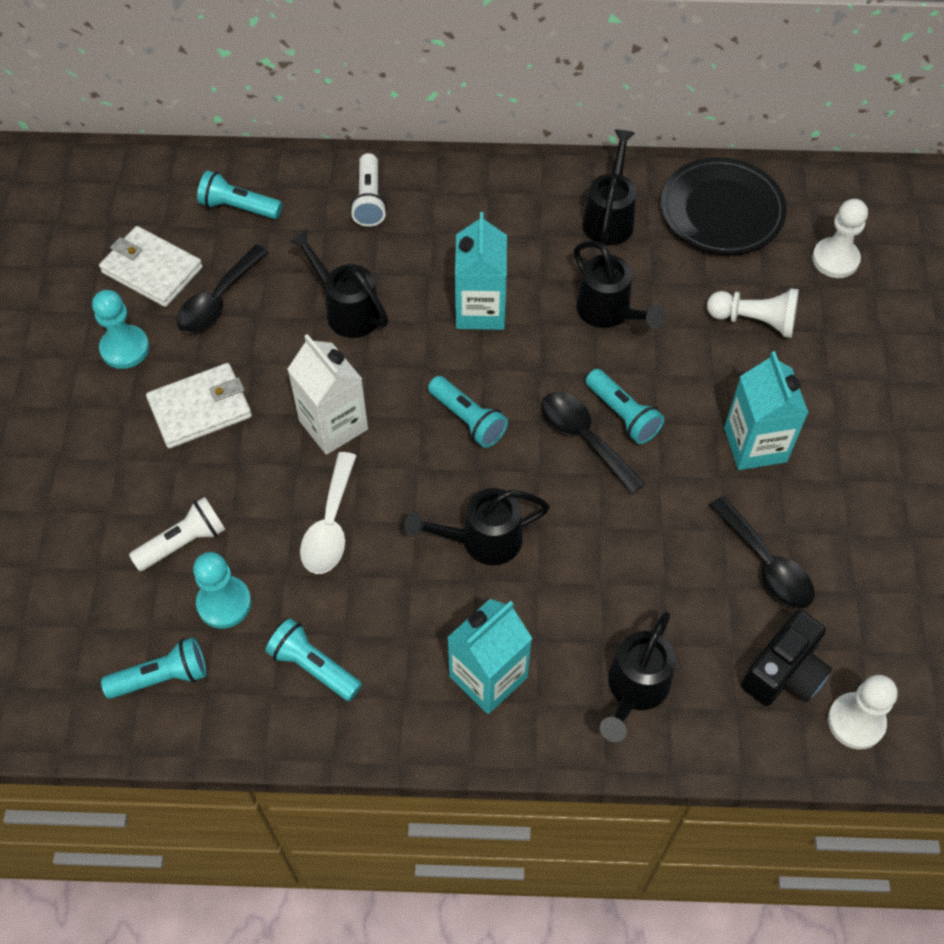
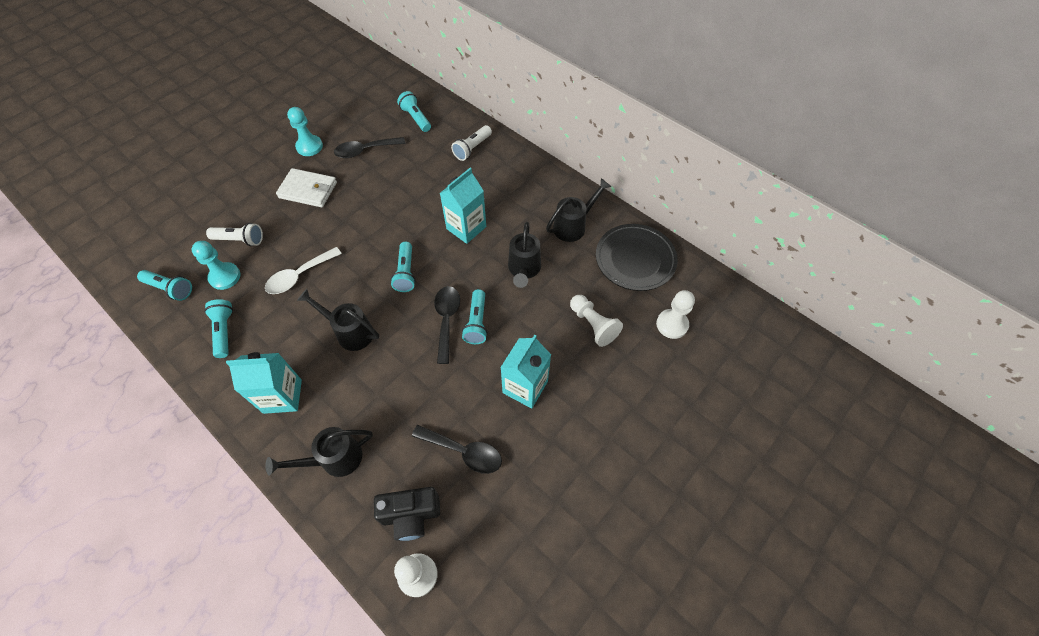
camera: 40 degrees right, 0 degrees up
(152, 270) = (355, 122): white wallet -> none
(333, 425) = (349, 234): white carton -> none
(347, 310) = (410, 189): black watering can -> none
(766, 564) = (464, 452): black spoon -> black spoon turned 75 degrees counterclockwise

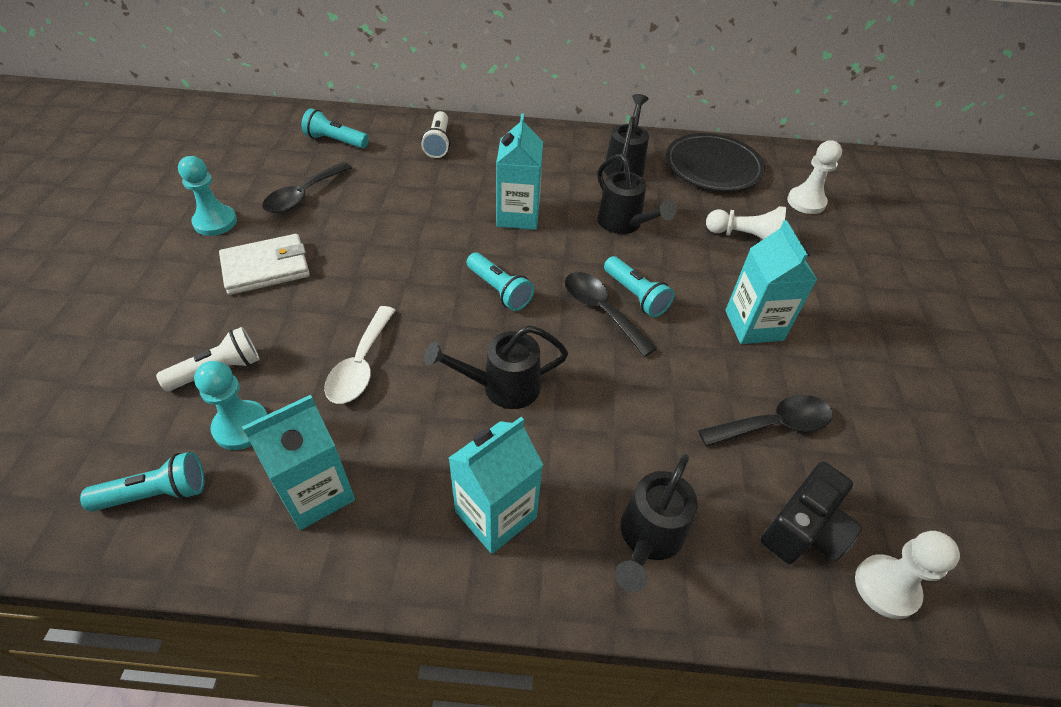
camera: 40 degrees left, 10 degrees down
(224, 331) = (316, 493): turquoise flashlight -> turquoise carton

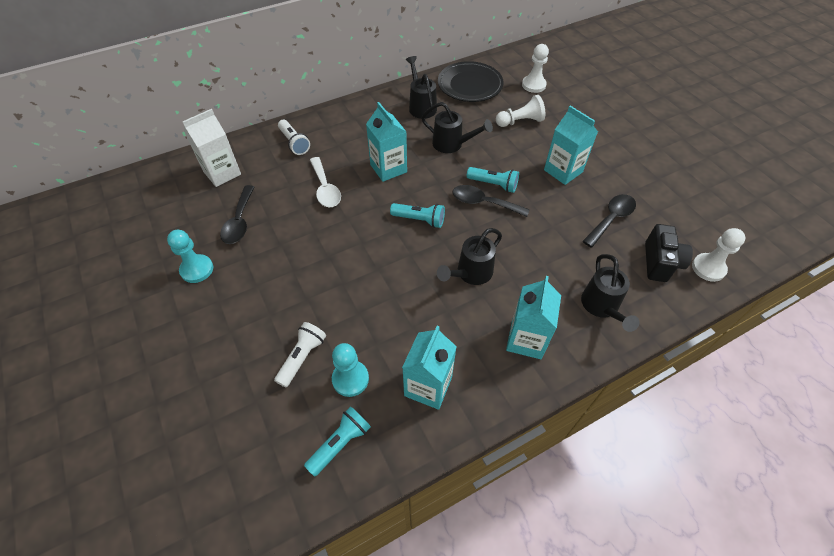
camera: 30 degrees left, 5 degrees up
(266, 268) = (265, 280): white wallet -> none
(335, 141) = (222, 173): turquoise flashlight -> white carton
(360, 365) = (383, 306): white spoon -> white spoon (325, 189)

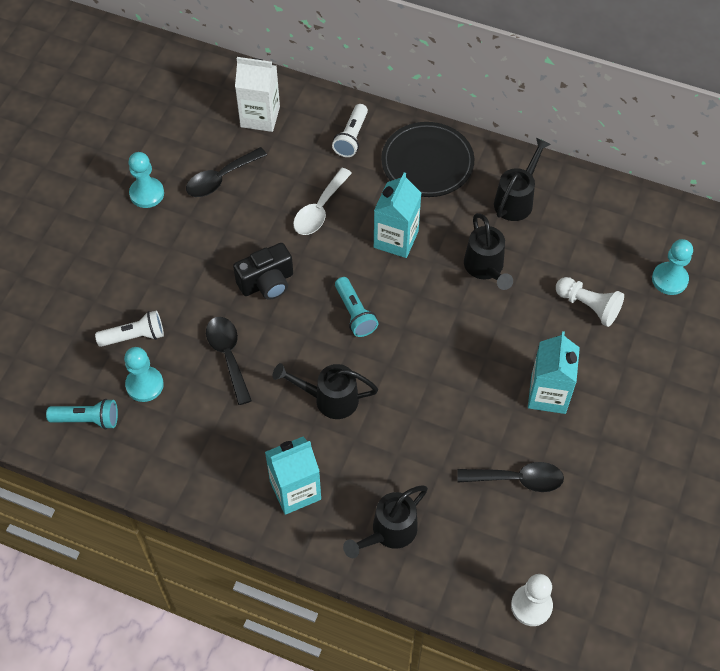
camera: 50 degrees right, 5 degrees up
(428, 386) = (185, 445): turquoise carton -> none
(470, 85) = (601, 219): black plate -> black plate (427, 163)
(483, 203) = (429, 351): black spoon -> black spoon (228, 355)
(493, 184) = (463, 344): turquoise flashlight -> none
(533, 85) = (669, 279): white pawn -> turquoise pawn
(660, 263) = (496, 556): black camera -> black camera (267, 283)

